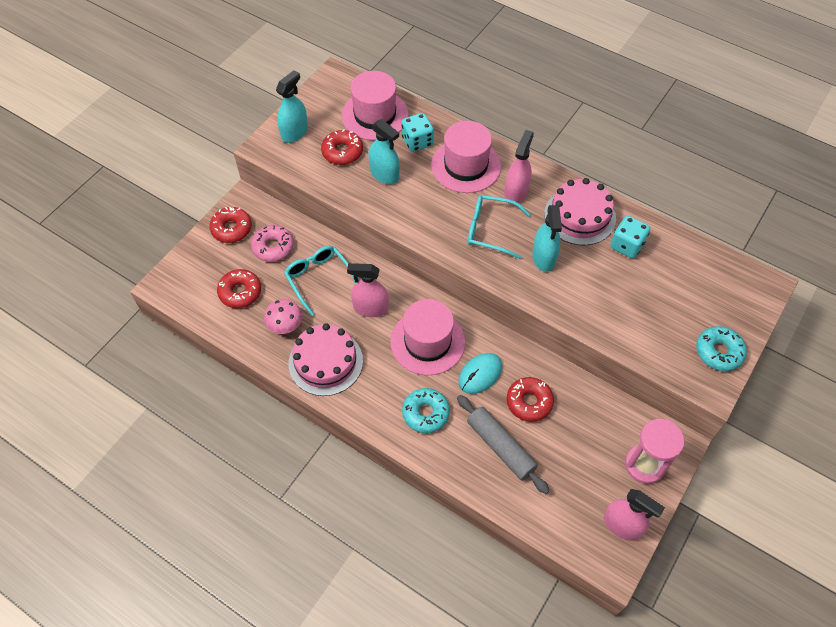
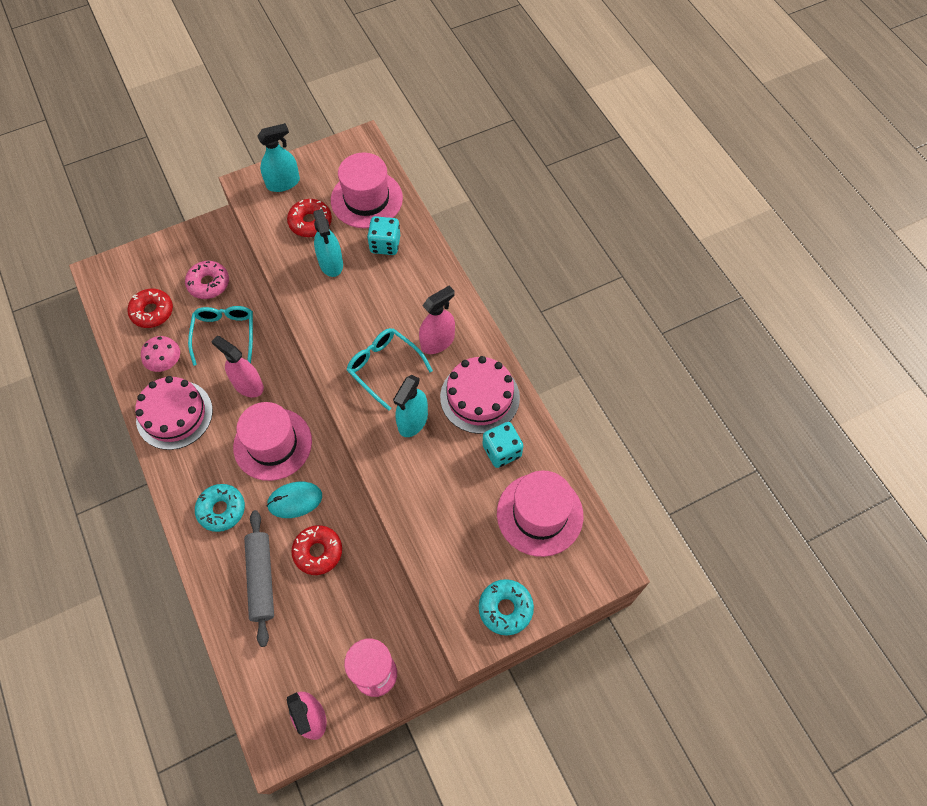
camera: 30 degrees right, 5 degrees up
(231, 229) = (187, 248): red donut -> none
(466, 165) = (411, 291): pink hat -> pink hat (539, 514)

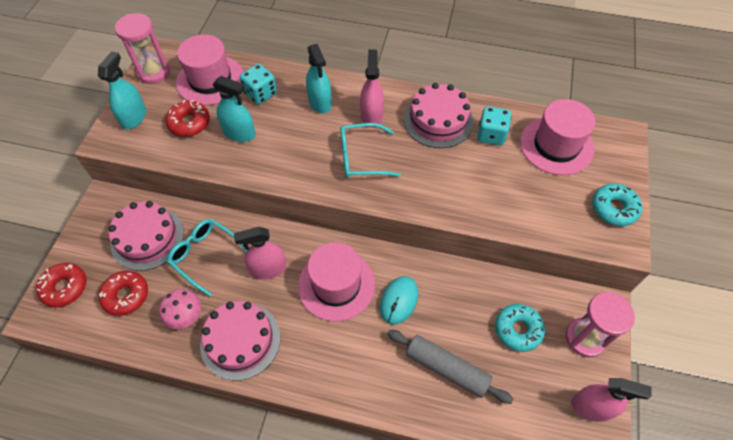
camera: 50 degrees left, 5 degrees down
(208, 283) = (147, 238): pink donut -> pink cake
(221, 510) = (361, 359): turquoise donut -> turquoise donut (518, 330)
(318, 552) = (455, 313): red donut -> red donut (65, 287)
(338, 156) = (154, 72): none -> pink hourglass
(413, 421) = (421, 168): turquoise spray bottle -> turquoise spray bottle (320, 102)

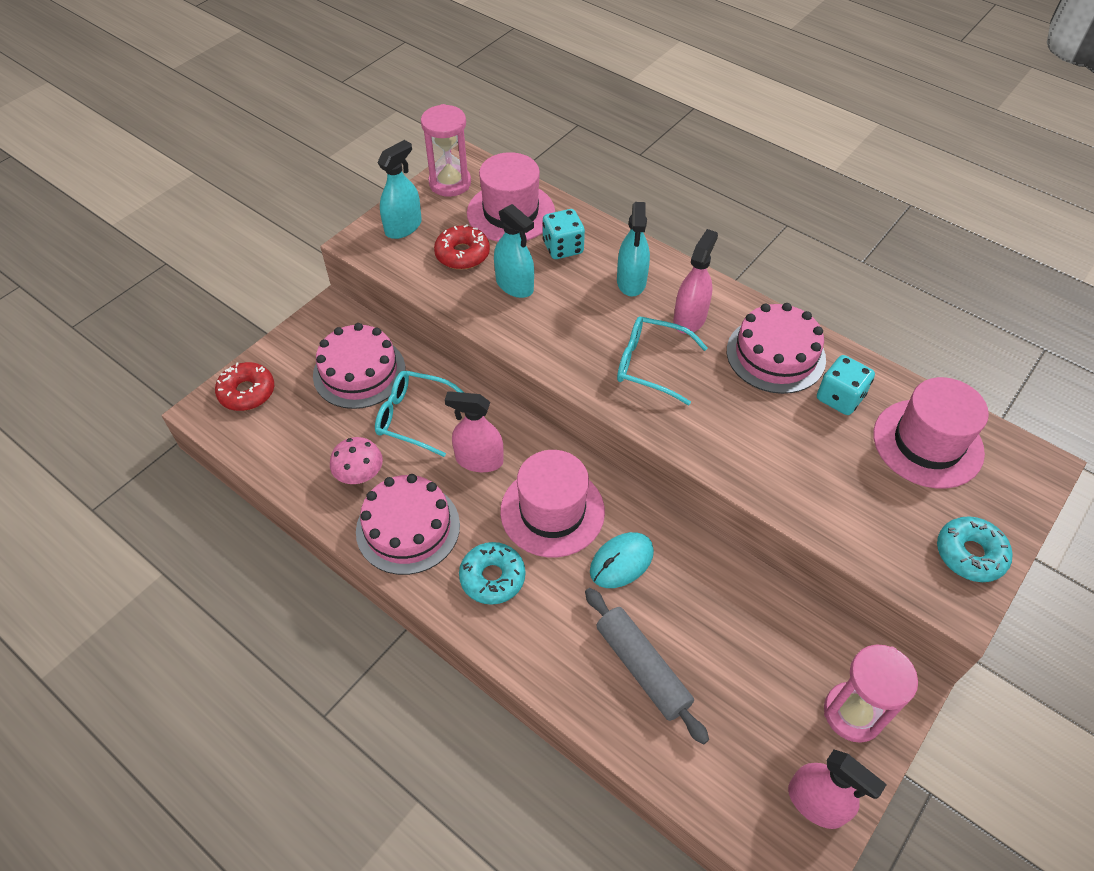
camera: 25 degrees right, 5 degrees down
(126, 295) = (306, 426): red donut -> none
(206, 256) = (414, 417): turquoise glasses -> turquoise glasses turned 45 degrees counterclockwise
(518, 330) = (762, 662): turquoise donut -> turquoise donut (492, 577)

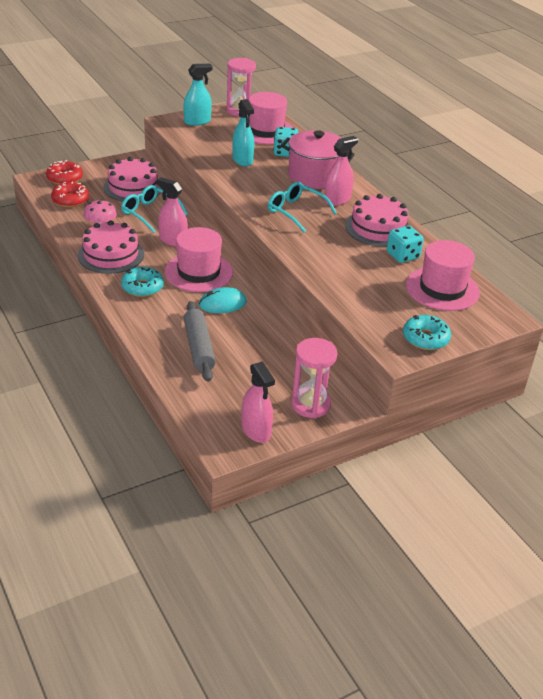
camera: 20 degrees right, 15 degrees down
(462, 254) = (222, 140): red donut -> red donut (70, 200)
(631, 282) = (314, 176): turquoise spray bottle -> pink pot

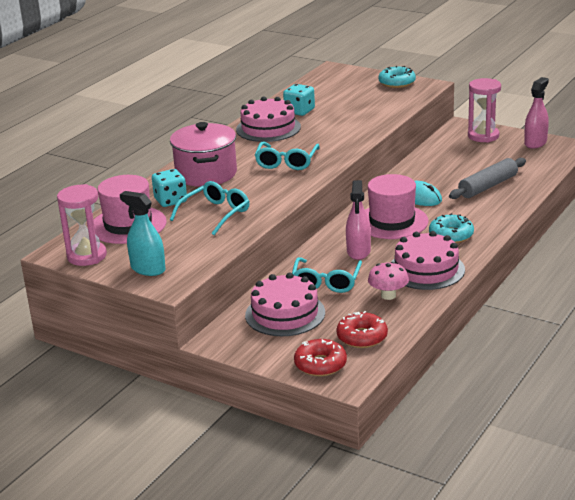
camera: 115 degrees left, 10 degrees down
(242, 160) = (215, 214): turquoise spray bottle -> turquoise glasses
(337, 200) = (240, 153): pink spray bottle -> none
(442, 289) = (327, 91): pink hat -> none

